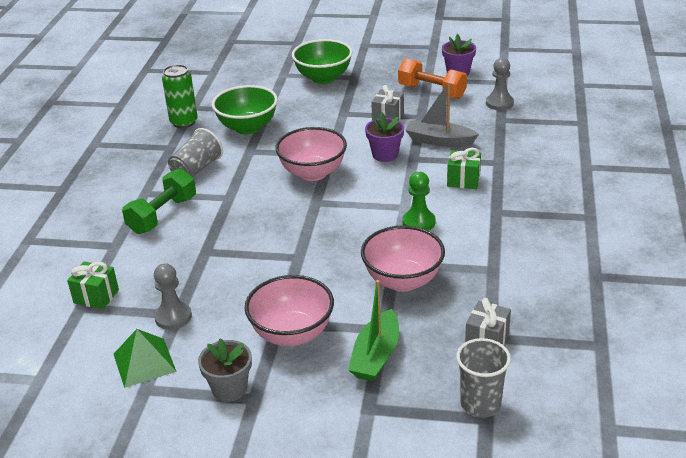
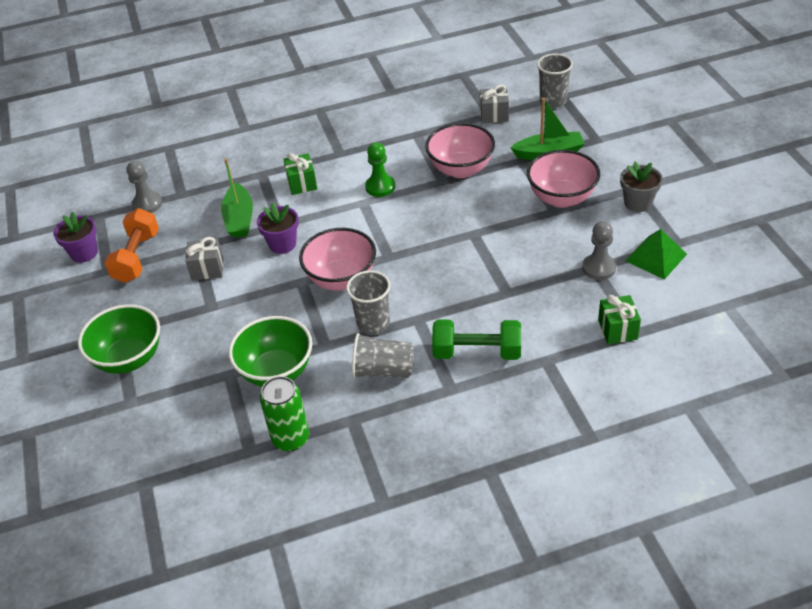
camera: 115 degrees left, 10 degrees up
(247, 176) = (373, 324): none -> grey cup
(439, 141) = (239, 219): grey boat -> green boat

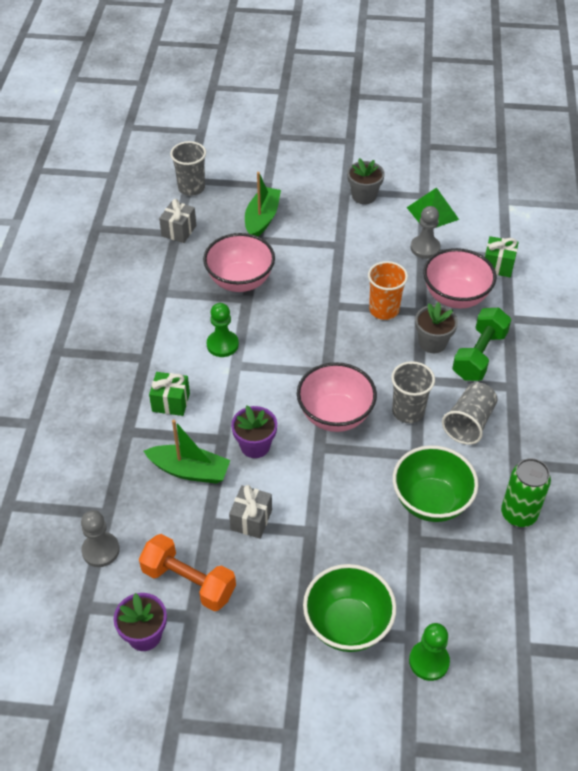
camera: 70 degrees left, 5 degrees up
(110, 421) = (429, 661): none -> green pawn
(471, 313) = (432, 343): none -> grey flower pot
(490, 267) = (384, 310): none -> orange cup
(561, 198) = (327, 235): pink bowl -> pink bowl (455, 297)

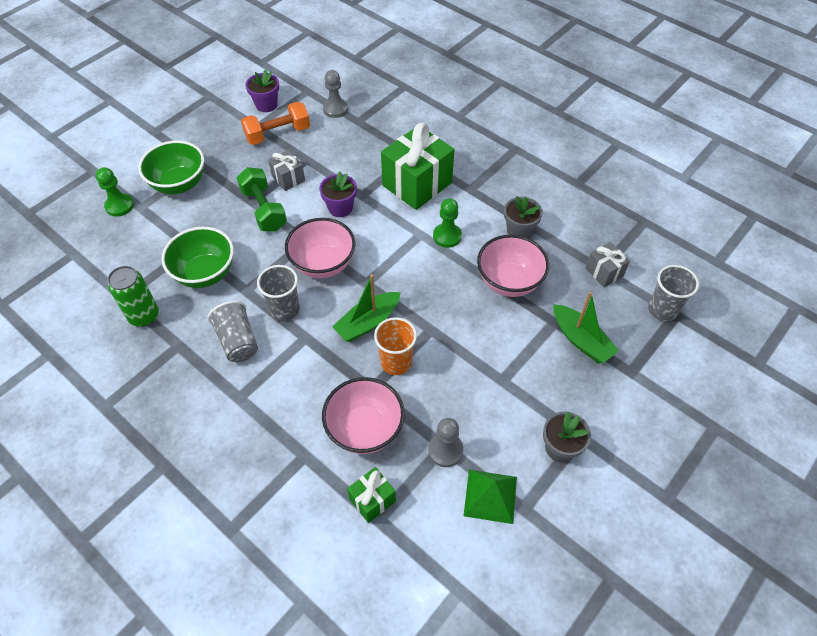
camera: 125 degrees right, 5 degrees up
(171, 402) = (417, 184): green gift -> green gift, size x2.00
(189, 470) = (352, 168): green boat -> green boat (368, 322)
(432, 343) = (331, 373): grey flower pot -> grey flower pot (519, 231)
(479, 355) = (289, 398): green dumbbell -> green dumbbell (264, 209)

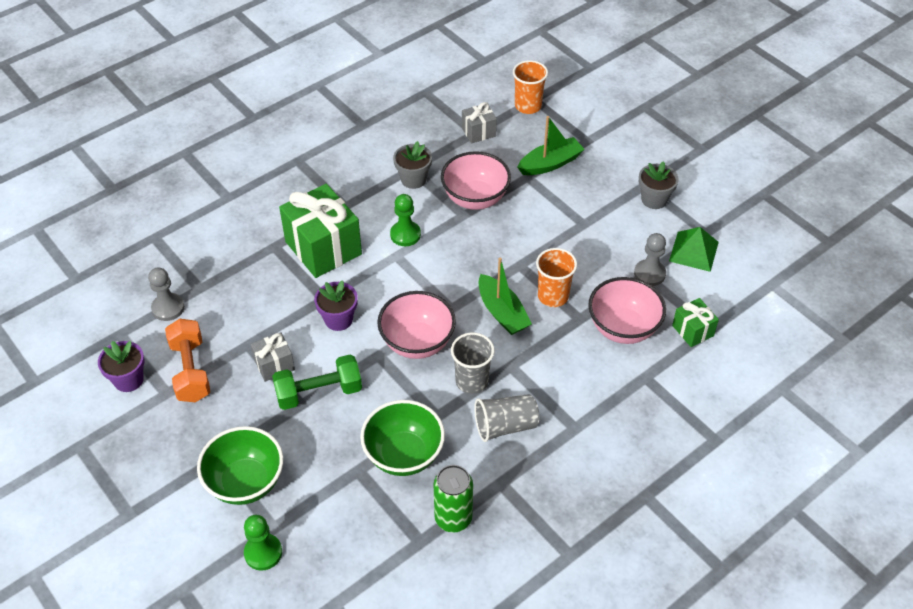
camera: 80 degrees left, 5 degrees down
(662, 310) = (528, 106): grey cup -> orange cup

